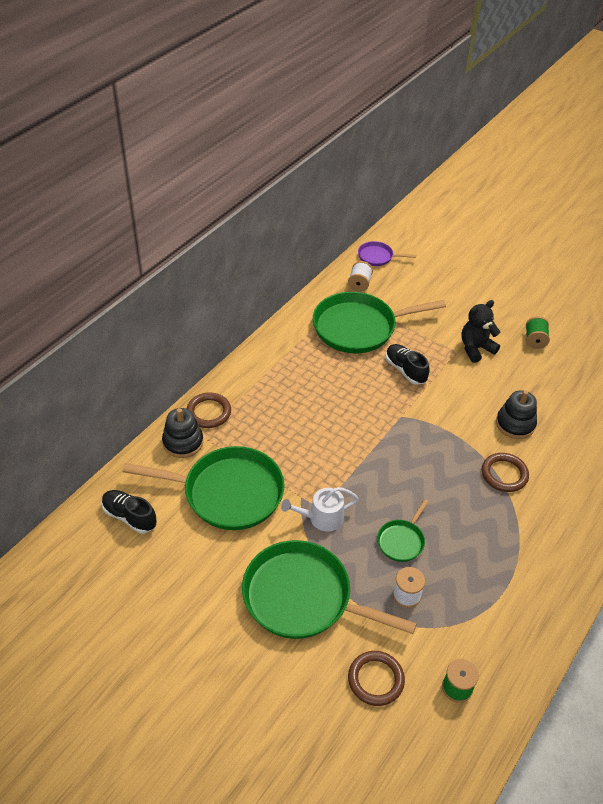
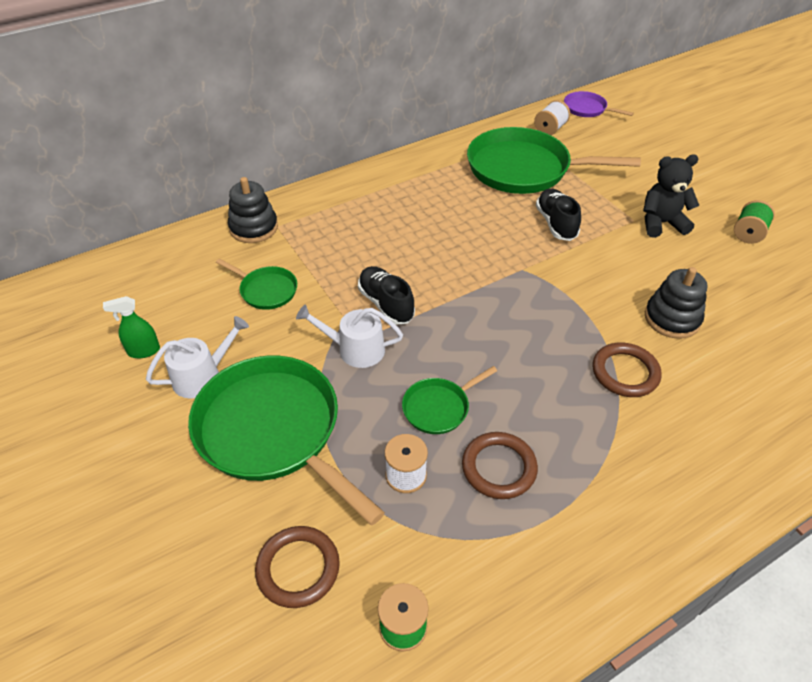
camera: 25 degrees right, 0 degrees up
(130, 517) = (146, 282): black shoe -> black shoe (386, 304)
(168, 572) = (143, 351): none -> green spray bottle
(208, 412) = (301, 207): brown ring -> brown ring (499, 468)
(226, 576) = (202, 376): none -> white watering can
(228, 493) = (266, 290): green pan -> green pan, size x0.47

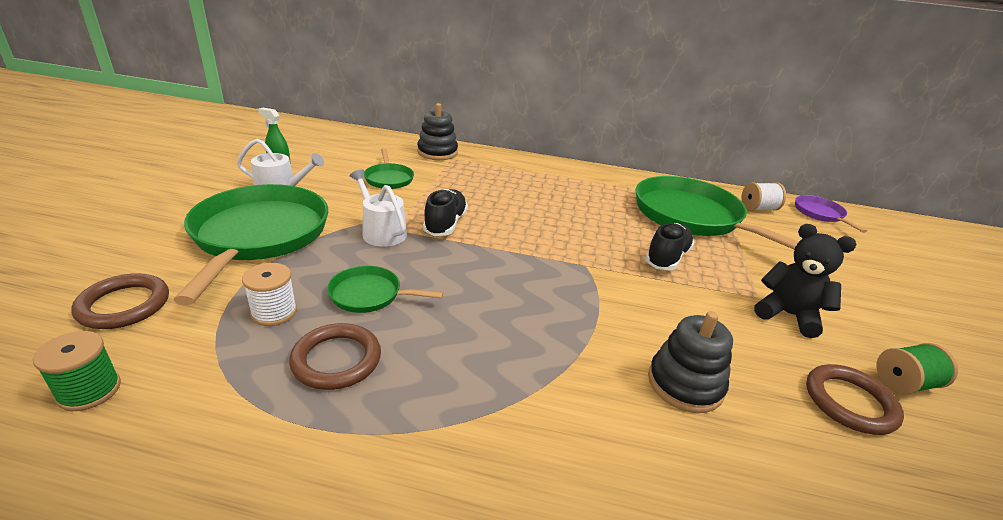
camera: 40 degrees right, 15 degrees down
(625, 372) = (561, 386): brown ring -> brown ring (849, 402)

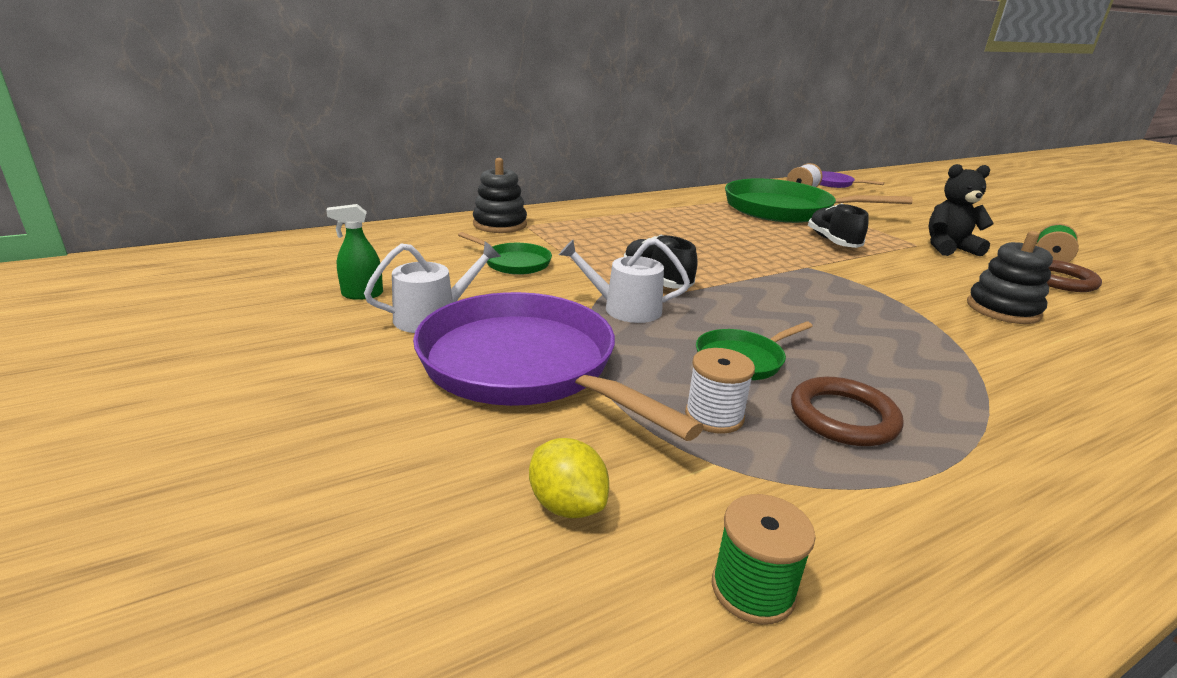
camera: 40 degrees left, 5 degrees down
(124, 305) = (567, 505): brown ring -> yellow lemon
(259, 235) = (524, 365): green pan -> purple pan

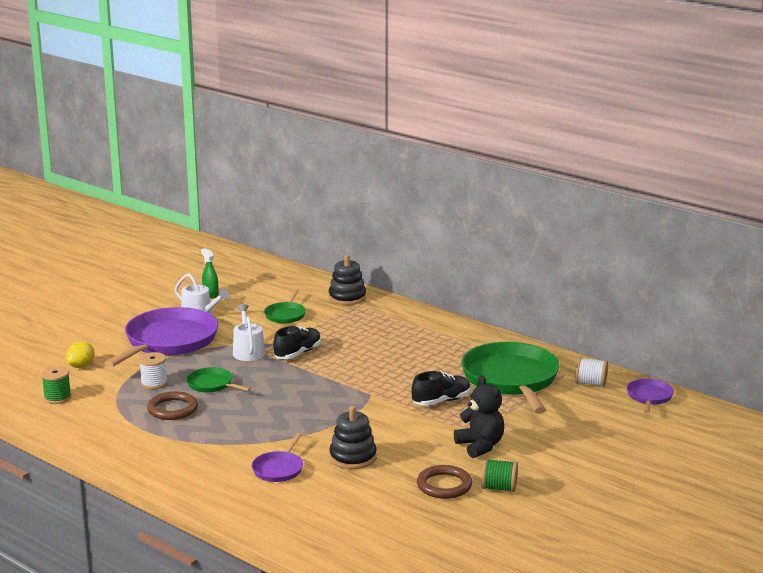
camera: 70 degrees right, 5 degrees down
(1065, 363) = (279, 469): none -> purple pan

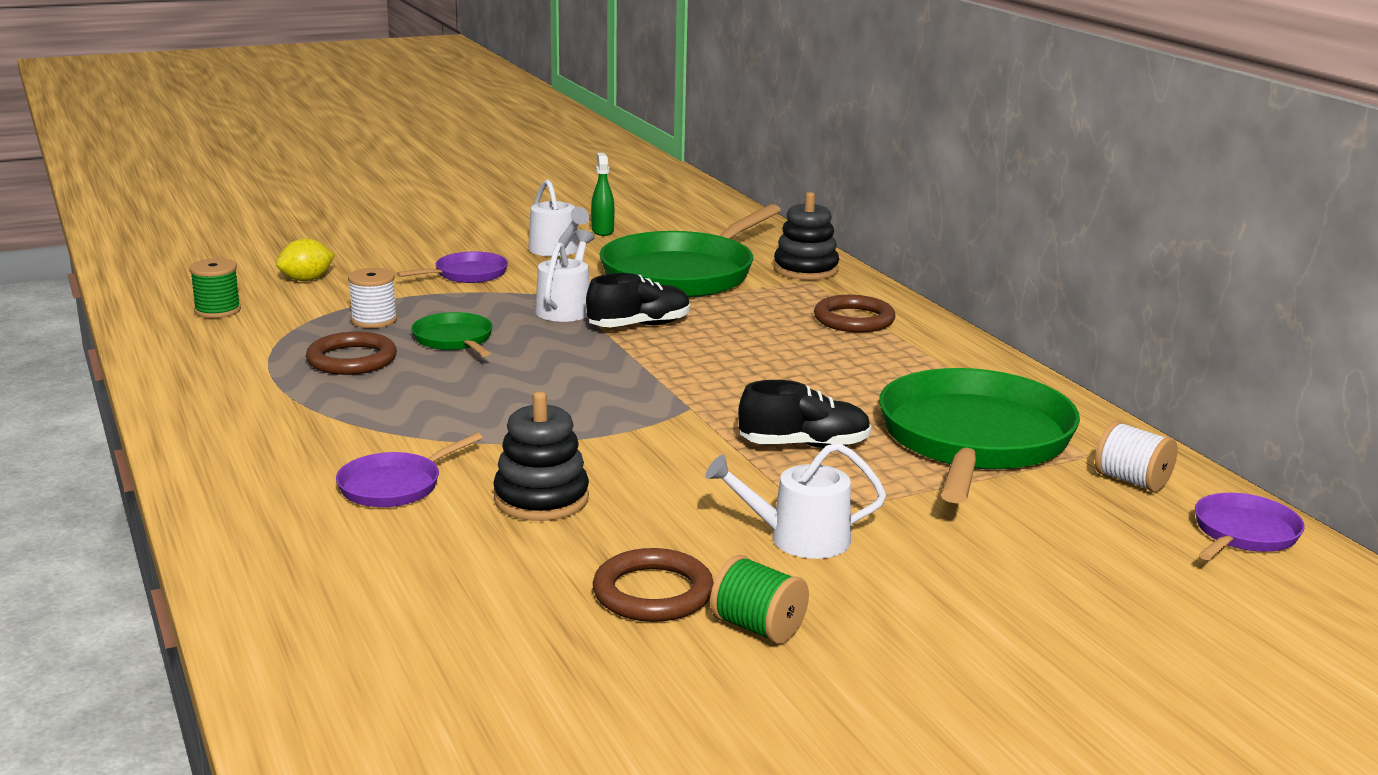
camera: 25 degrees right, 0 degrees up
(168, 341) = (467, 274): purple pan -> purple pan, size x0.47
(285, 315) = (682, 274): green pan -> green pan, size x2.14
(400, 324) = (854, 319): none -> brown ring
(480, 446) = (799, 539): black teddy bear -> white watering can

